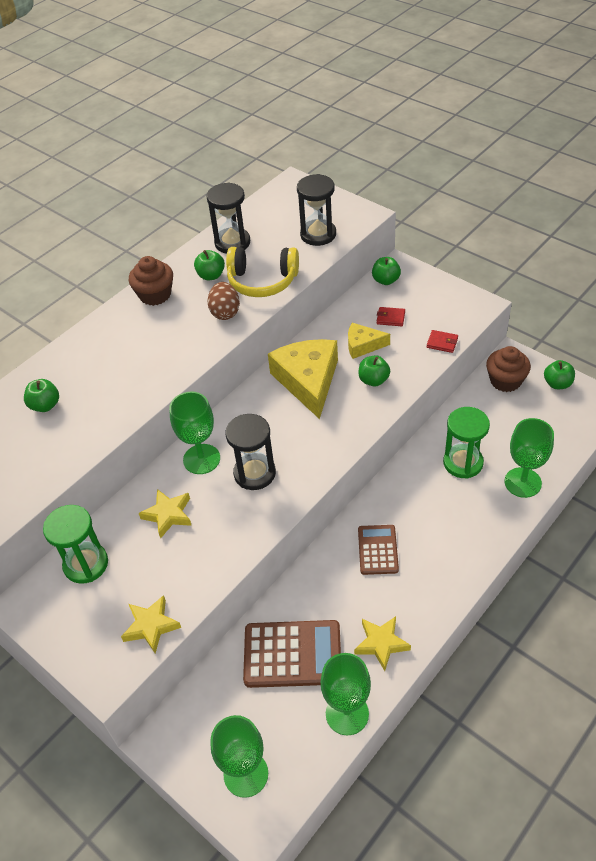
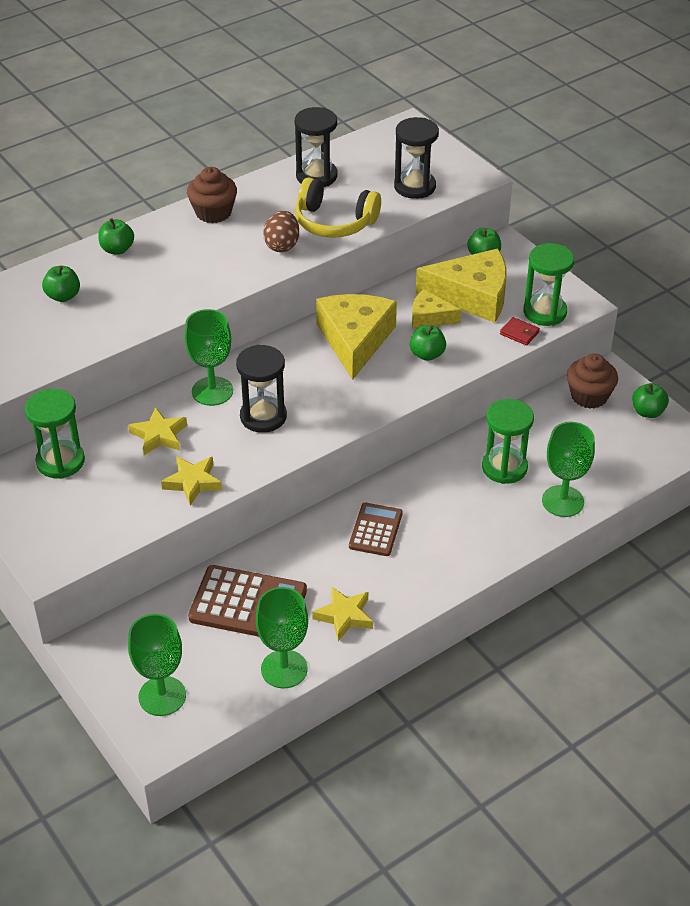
camera: 10 degrees right, 5 degrees down
(151, 626) = (107, 530): yellow star -> yellow star (193, 482)
(211, 275) = (280, 205): green apple -> green apple (117, 249)
(390, 318) = (472, 296): red wallet -> yellow cheese
(455, 319) = (544, 312): none -> green hourglass

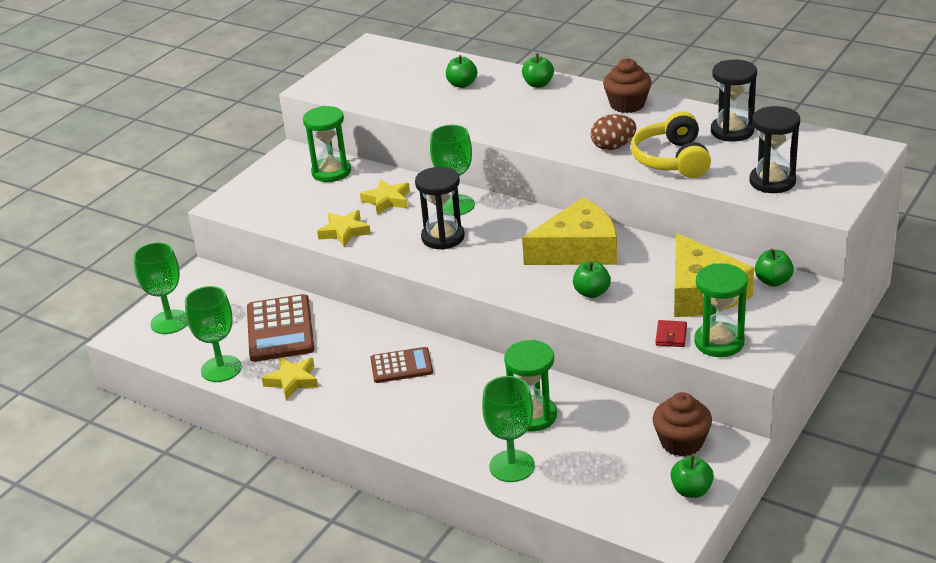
camera: 70 degrees right, 10 degrees down
(429, 317) = (647, 278): yellow cheese -> none

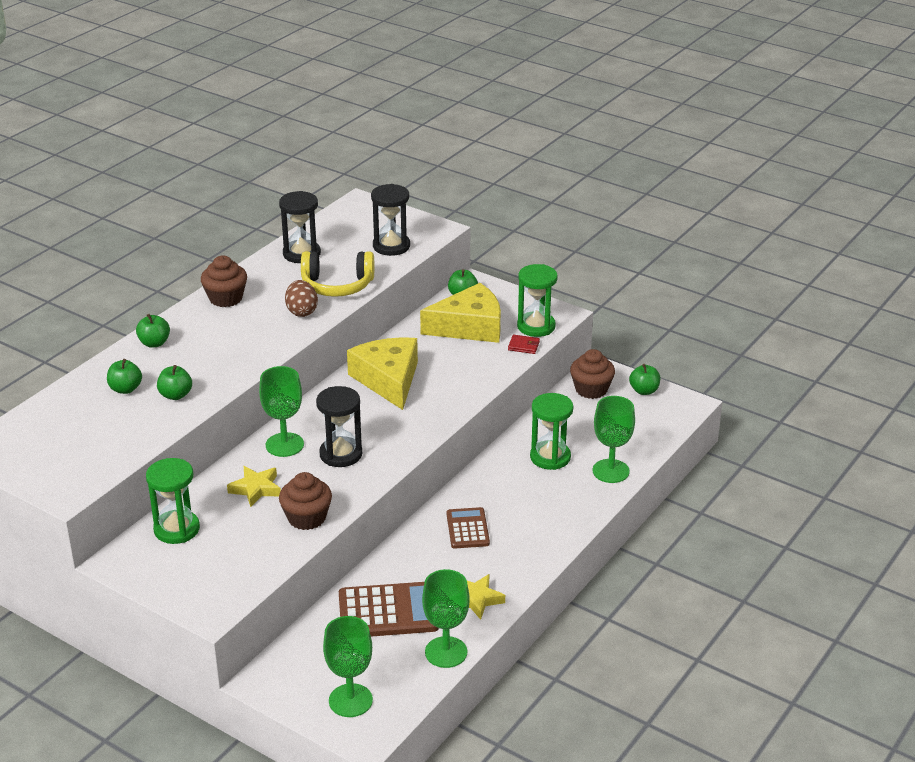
camera: 90 degrees left, 0 degrees up
(344, 232) = (306, 518): yellow star -> brown cupcake
(591, 292) = (455, 378): green apple -> green apple (175, 395)

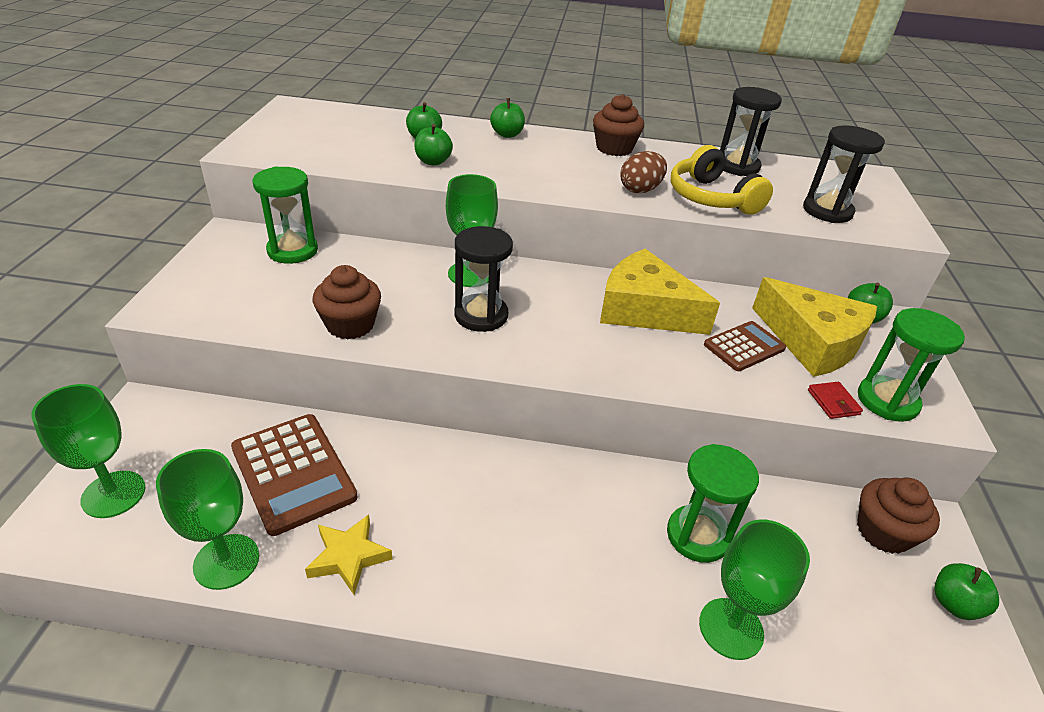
camera: 60 degrees right, 5 degrees up
(256, 489) = (383, 278): yellow star -> none
(388, 380) = (644, 309): yellow cheese -> yellow cheese turned 105 degrees counterclockwise
(467, 529) = (490, 496): brown calculator -> brown calculator (744, 347)

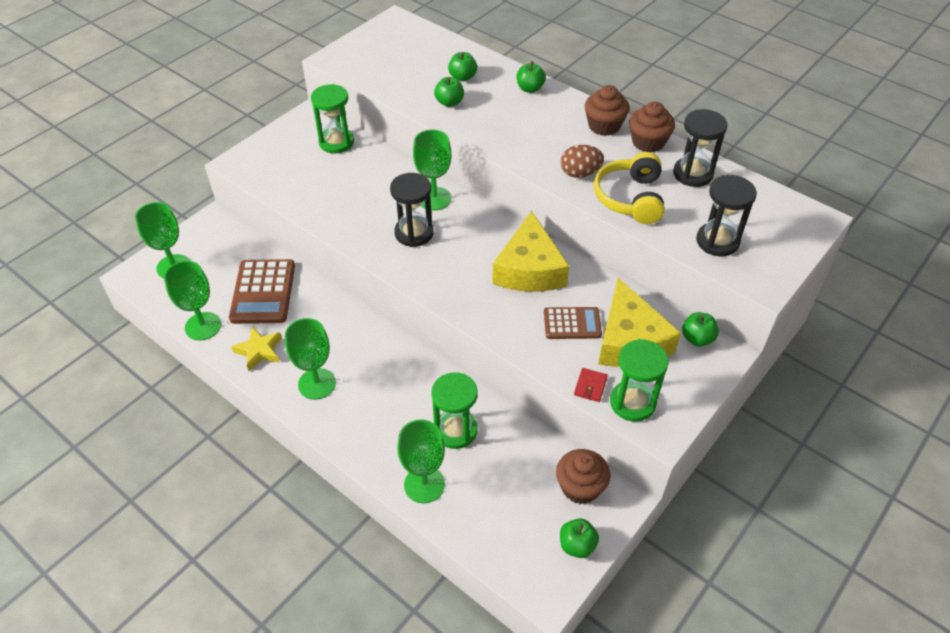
camera: 35 degrees right, 10 degrees up
(350, 325) = (330, 211): brown cupcake -> brown cupcake (648, 142)
(472, 563) = (317, 384): none -> green goblet
(644, 309) = (529, 269): yellow cheese -> yellow cheese turned 150 degrees counterclockwise

